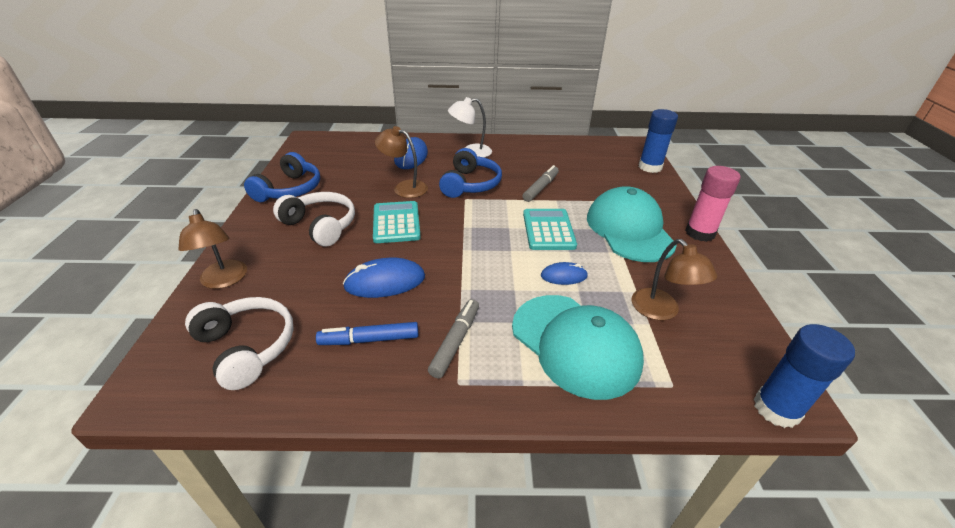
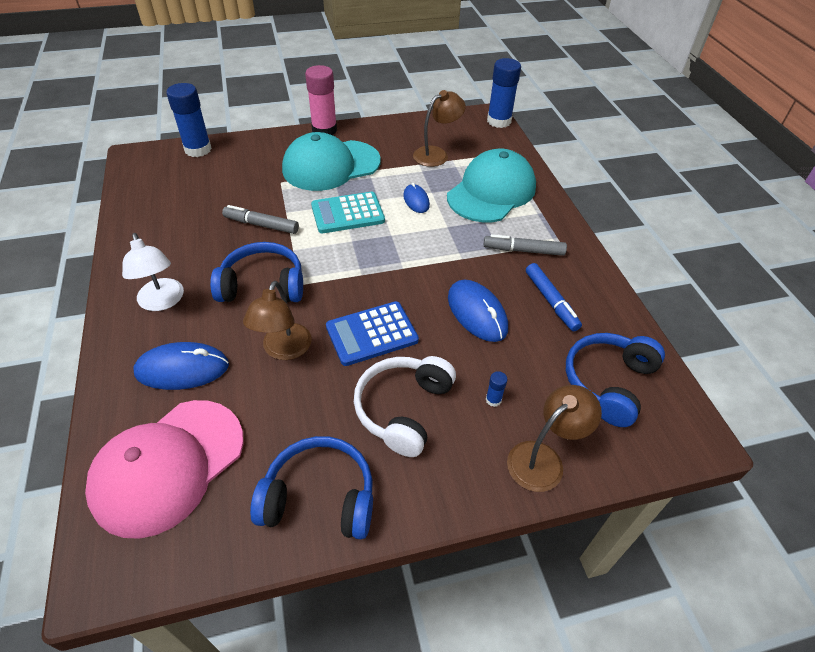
camera: 105 degrees left, 10 degrees up
(247, 347) = (608, 383): white headphones -> blue headphones
(293, 268) = (493, 400): none -> blue glue stick
(349, 152) = (168, 466): none -> pink cap
(396, 223) = (372, 334): turquoise calculator -> blue calculator

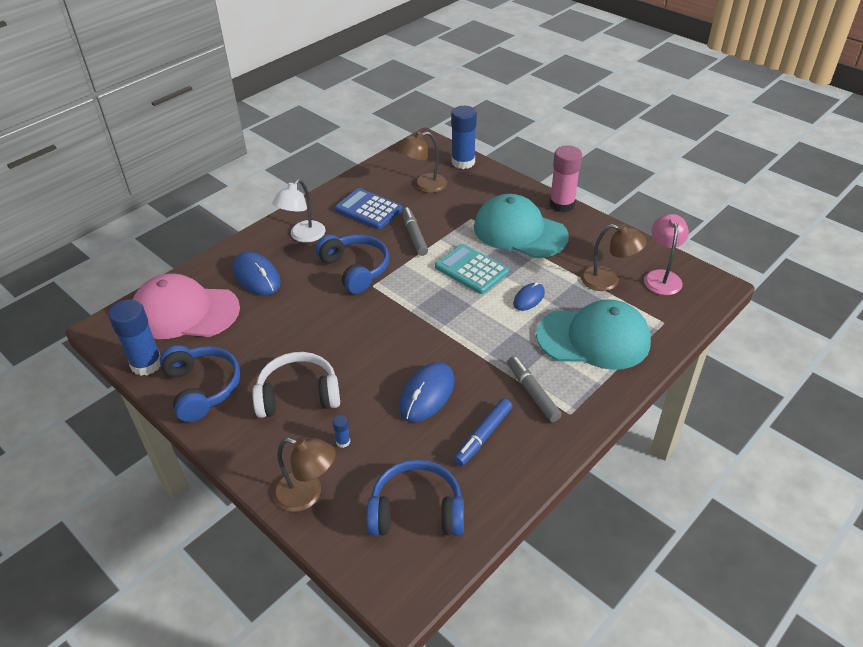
camera: 60 degrees right, 5 degrees down
(284, 350) = (305, 310): brown lamp -> brown lamp (423, 185)
(372, 334) = (355, 345): blue calculator -> blue calculator (368, 209)
(457, 130) = (662, 277): none -> pink lamp
(499, 121) = (714, 297): blue glue stick -> blue glue stick (146, 364)

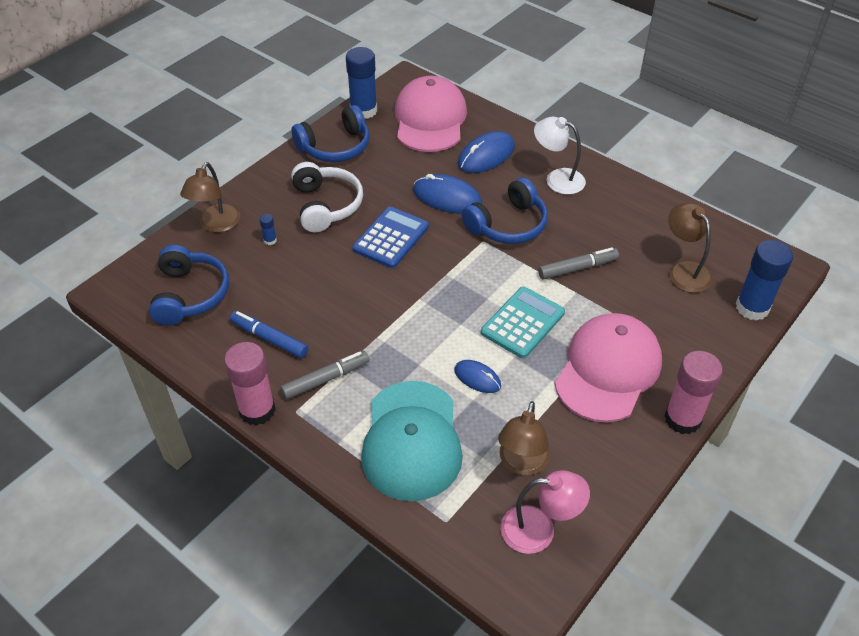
camera: 85 degrees right, 5 degrees up
(368, 209) = (618, 225): blue calculator -> blue calculator (391, 238)
(427, 394) = (325, 294): blue mouse -> blue mouse (447, 197)
(519, 231) = (608, 370): turquoise cap -> pink cap
(570, 442) = (257, 410): none -> pink glue stick

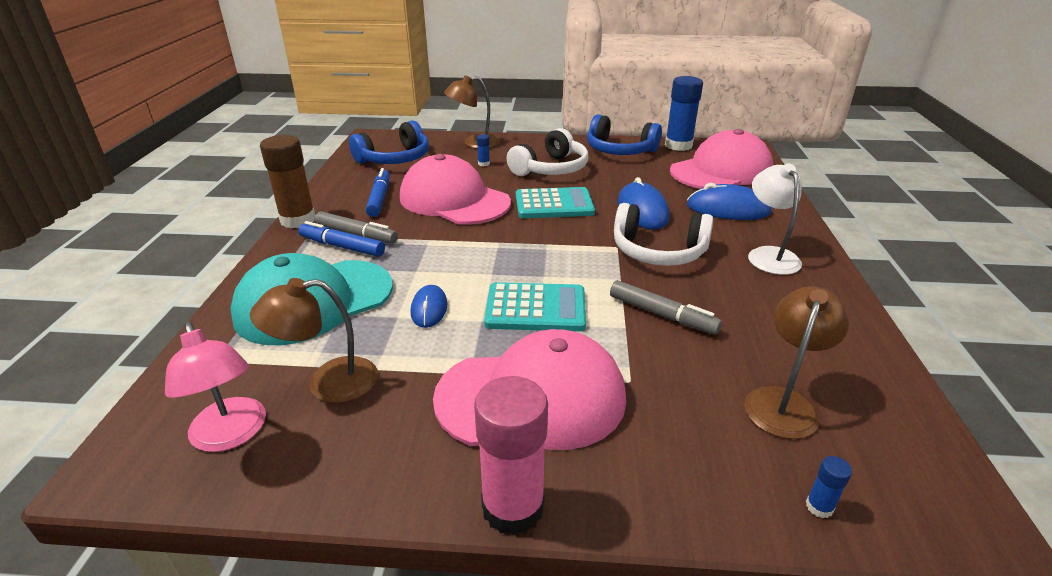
camera: 55 degrees right, 15 degrees down
(257, 410) = (298, 220): pink glue stick -> brown glue stick
(323, 292) = (454, 200): none -> pink cap
(338, 395) = (342, 246): none -> blue marker
(391, 238) = (554, 204): blue calculator -> turquoise calculator
(508, 225) = (658, 251): blue headphones -> white headphones
(752, 307) = (819, 507): blue glue stick -> blue glue stick, size x0.41

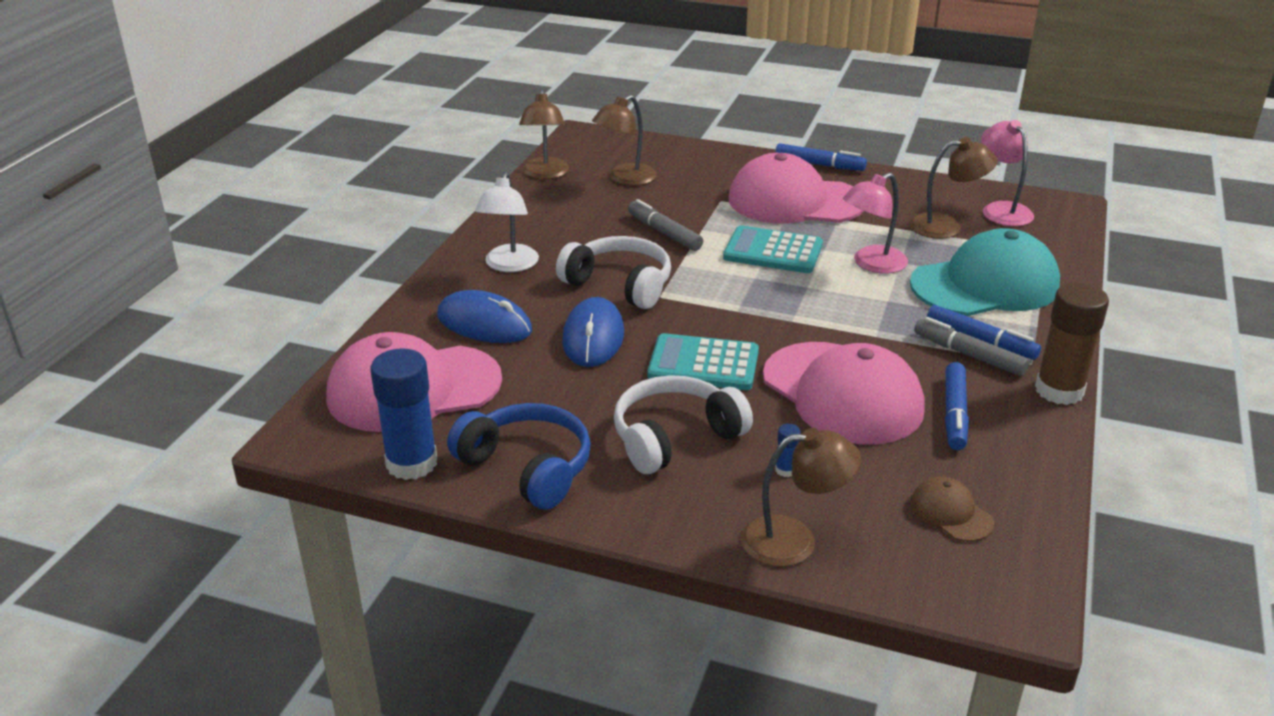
camera: 165 degrees left, 0 degrees up
(395, 159) = (951, 513): blue headphones -> brown cap
(429, 309) = (871, 264): blue mouse -> pink lamp
(513, 507) = (819, 165): pink glue stick -> blue marker
(819, 507) = (654, 146): blue glue stick -> none
(894, 391) = (545, 174): none -> brown lamp

